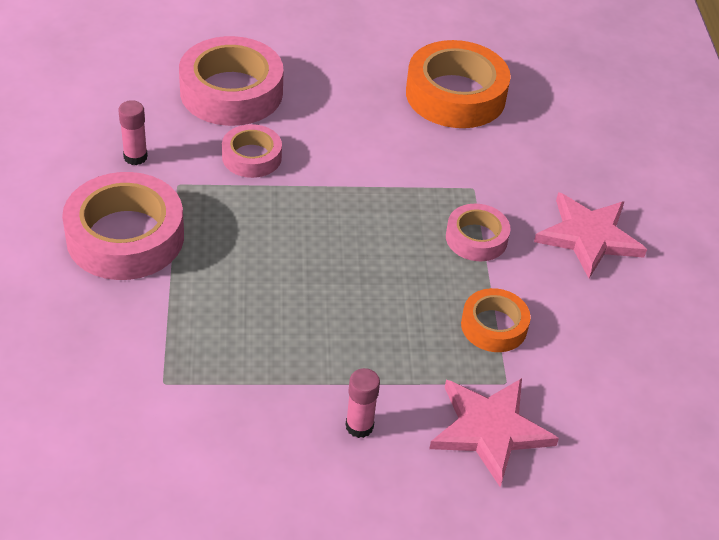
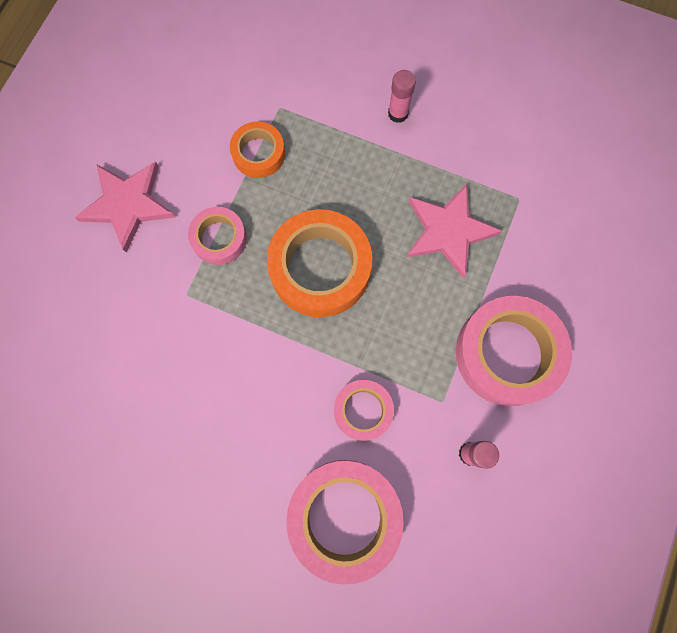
camera: 150 degrees left, 30 degrees up
(455, 95) = (125, 422): orange tape -> orange tape (320, 268)
(490, 430) = (312, 78): pink star -> pink star (448, 231)

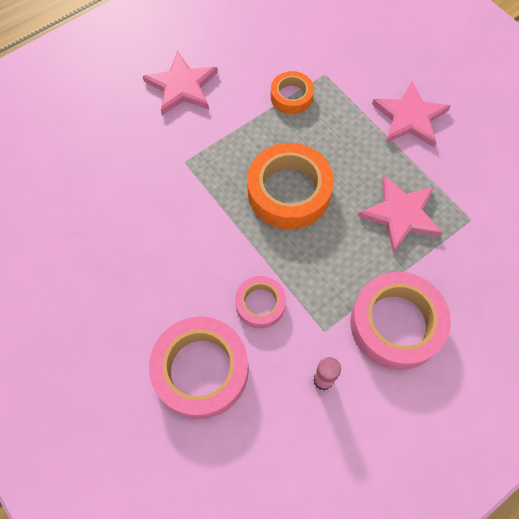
camera: 30 degrees right, 10 degrees down
(219, 238) = (230, 137): pink tape -> none
(398, 113) = (410, 117): pink glue stick -> pink star

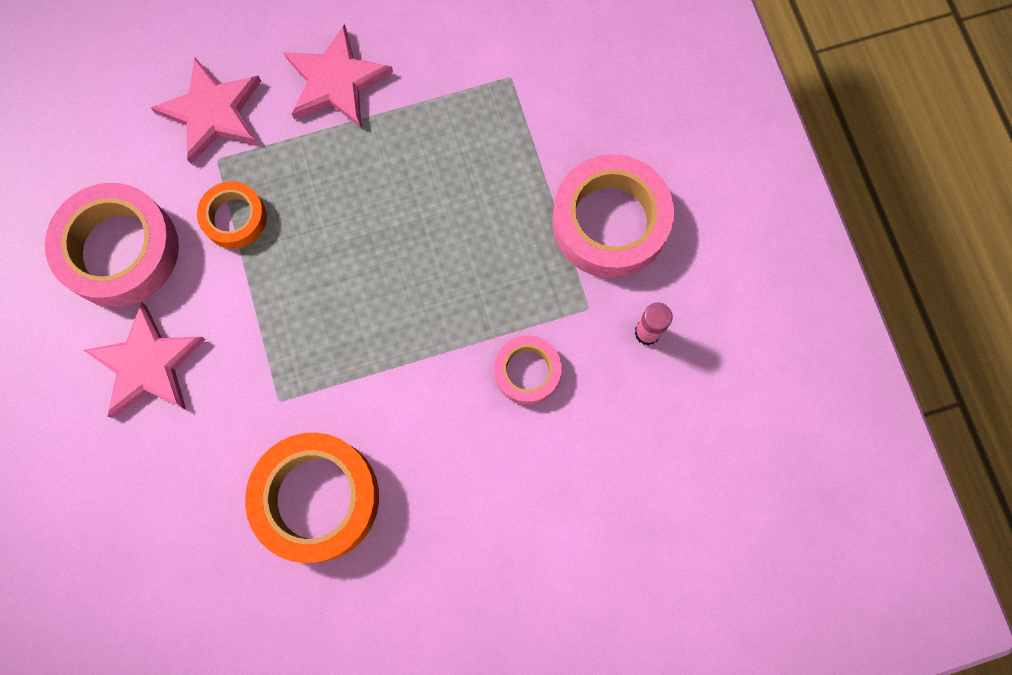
camera: 70 degrees left, 10 degrees up
(201, 370) = (586, 473): pink tape -> pink tape (120, 250)
(289, 192) = (384, 278): orange tape -> orange tape (317, 498)
(400, 214) = (471, 155): pink star -> pink star (212, 112)

